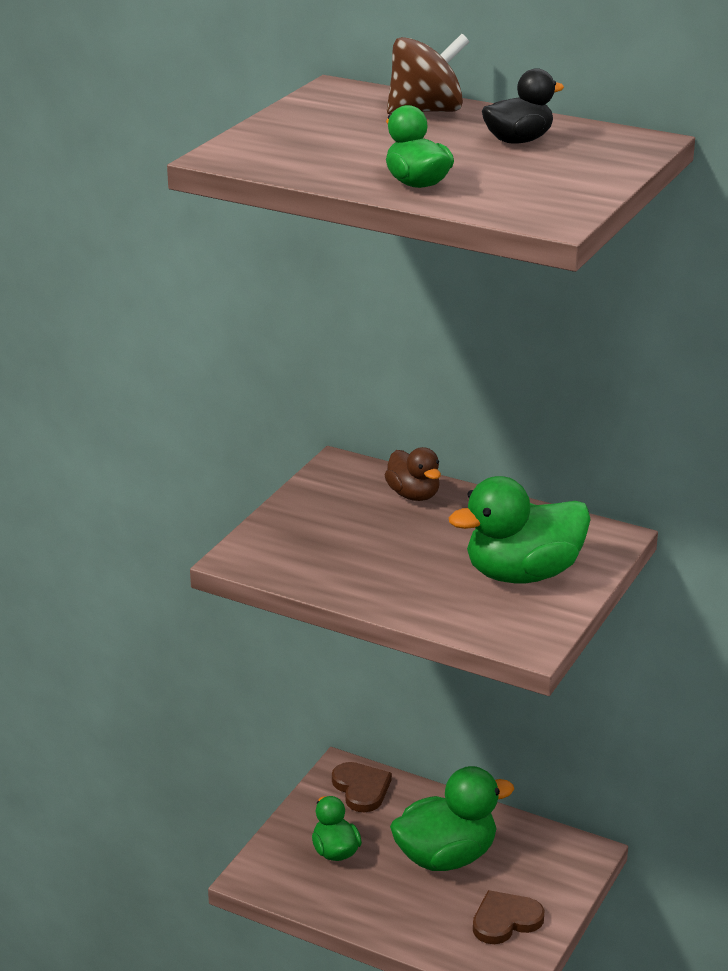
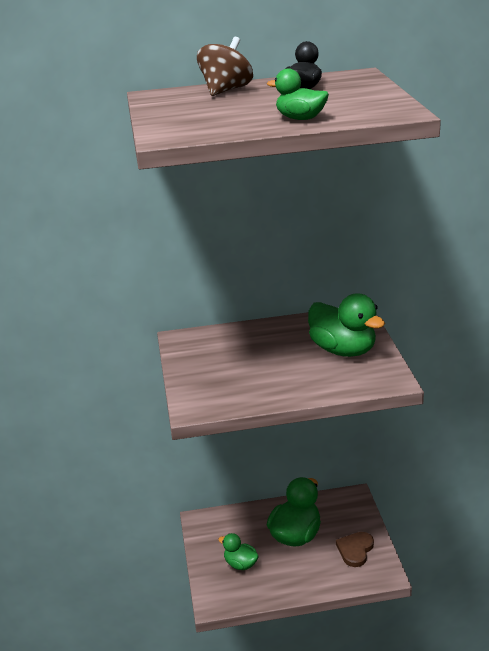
camera: 35 degrees left, 0 degrees up
(361, 789) = (219, 524): brown heart -> none
(413, 495) = (238, 336): brown duck -> none
(522, 574) = (343, 350): green duck -> green duck turned 75 degrees counterclockwise

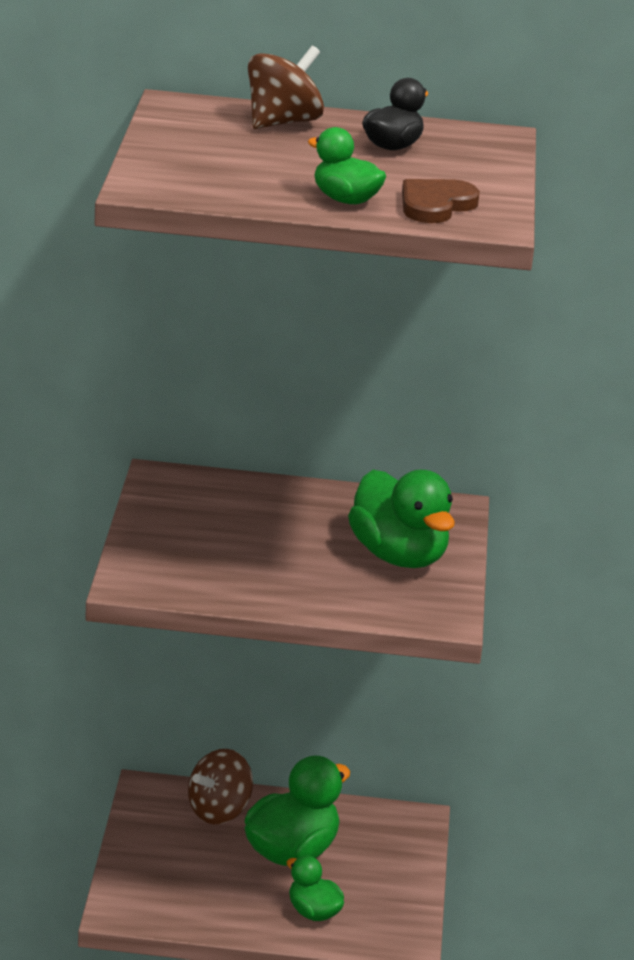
camera: 10 degrees right, 0 degrees up
(240, 564) = (184, 869): green duck -> green duck (313, 912)
(245, 522) = (219, 810): none -> brown spinning top
(355, 550) = (377, 897): brown heart -> brown heart (435, 205)

